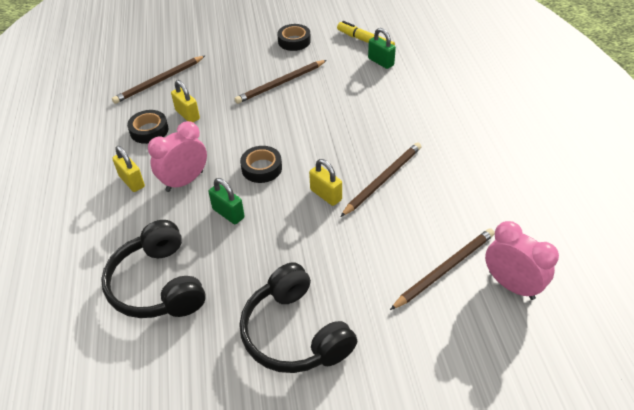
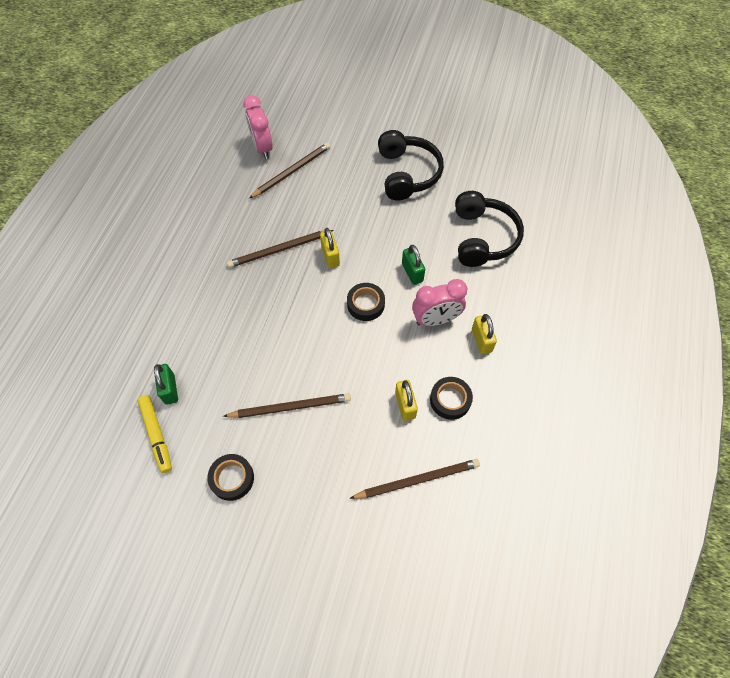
camera: 155 degrees left, 15 degrees up
(445, 269) = (292, 171): brown pencil -> brown pencil turned 150 degrees clockwise

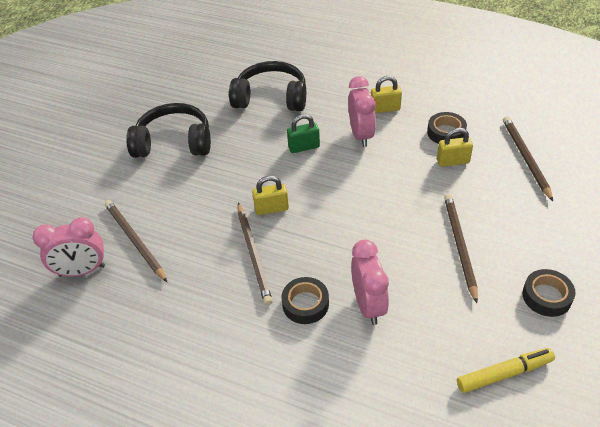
camera: 80 degrees left, 15 degrees down
(170, 389) = (442, 362): green padlock -> none
(226, 335) = (368, 305): none -> pink clock
(366, 304) = (338, 183): black tape -> black tape (305, 304)

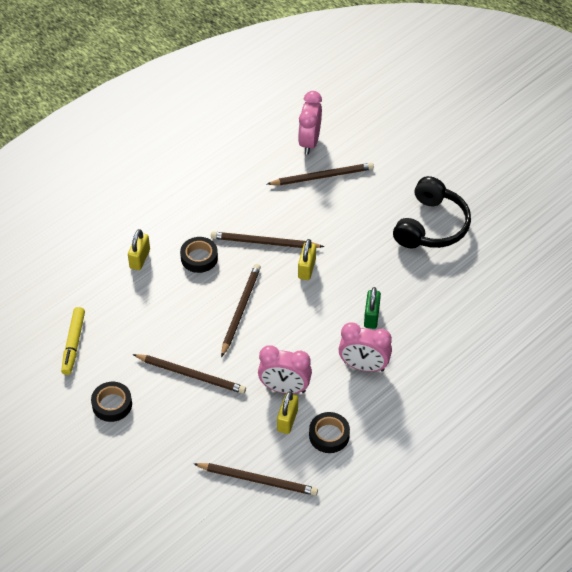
camera: 110 degrees right, 5 degrees up
(271, 98) = (461, 317): black headphones -> none
(354, 239) = (240, 310): none -> brown pencil
(368, 305) = (175, 293): pink clock -> pink clock (284, 388)
(385, 109) = (392, 402): yellow padlock -> yellow padlock (139, 259)

